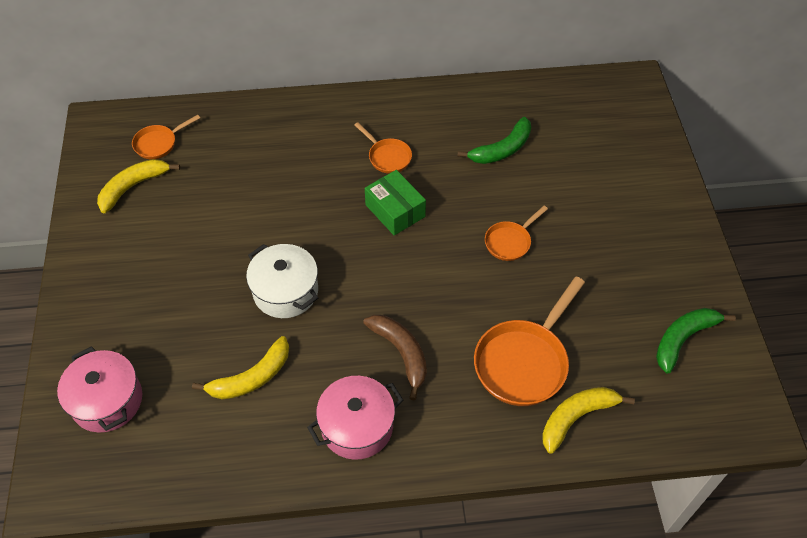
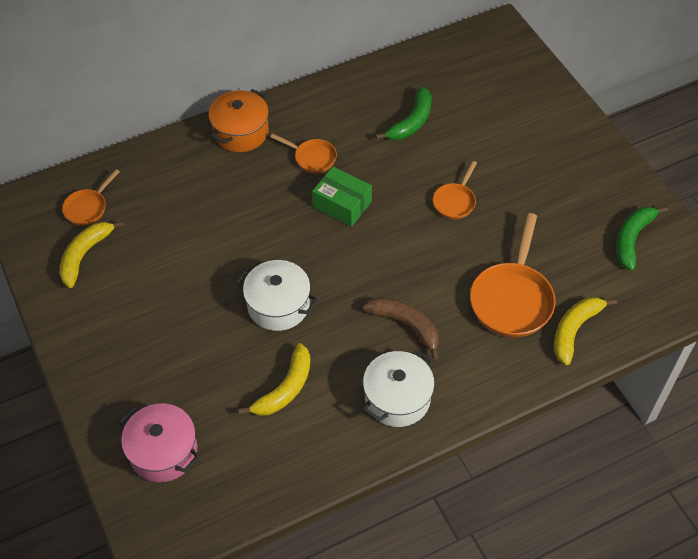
camera: 20 degrees left, 0 degrees up
(331, 113) = (241, 132): none -> orange pot
(357, 426) = (397, 398): pink pot -> white pot

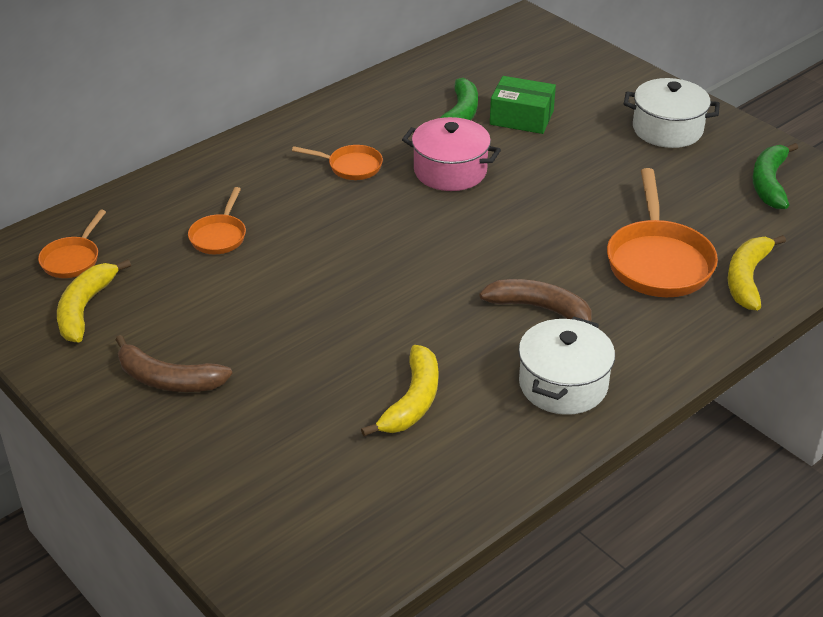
camera: 15 degrees left, 15 degrees down
(124, 331) = (168, 379): none -> brown banana
(163, 452) = (272, 501): pink pot -> pink pot (450, 171)
(241, 132) = (250, 155): orange pot -> none
(278, 305) = (367, 316): white pot -> white pot (667, 129)
(342, 204) = (407, 204): green box -> green box (521, 118)
(455, 201) = (545, 181): orange pan -> orange pan (219, 236)

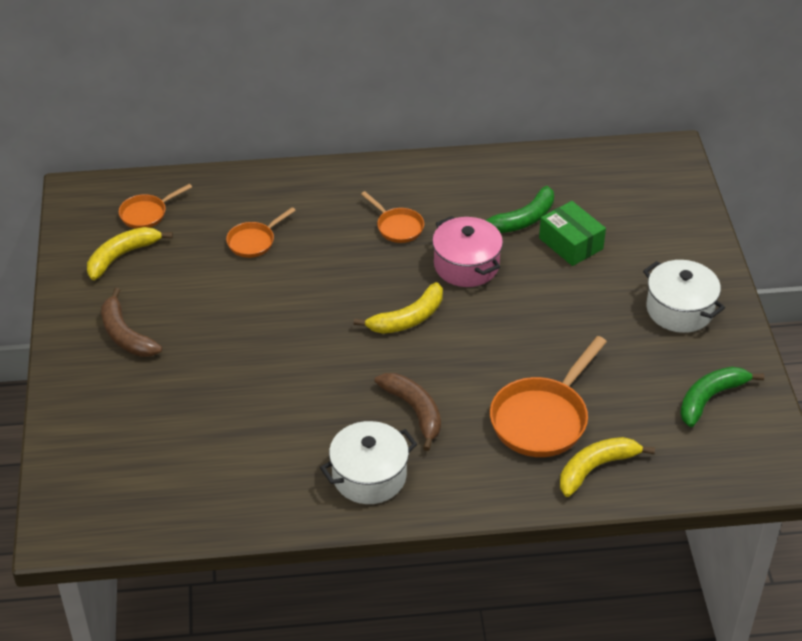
camera: 35 degrees right, 5 degrees up
(412, 401) = (259, 433): yellow banana -> yellow banana (408, 318)

